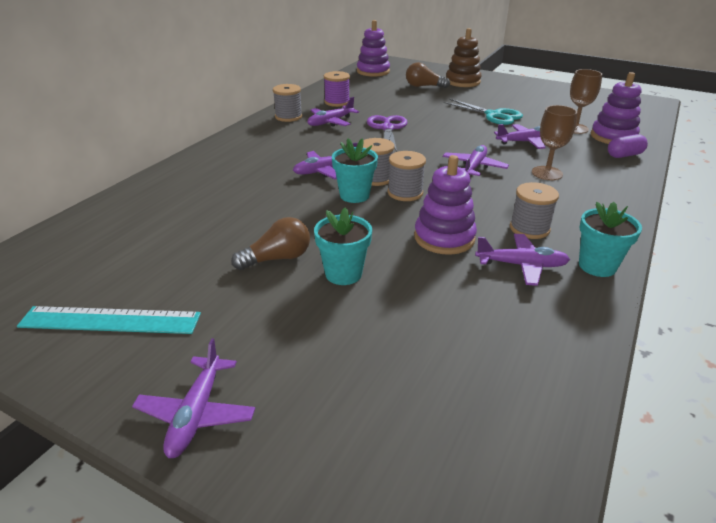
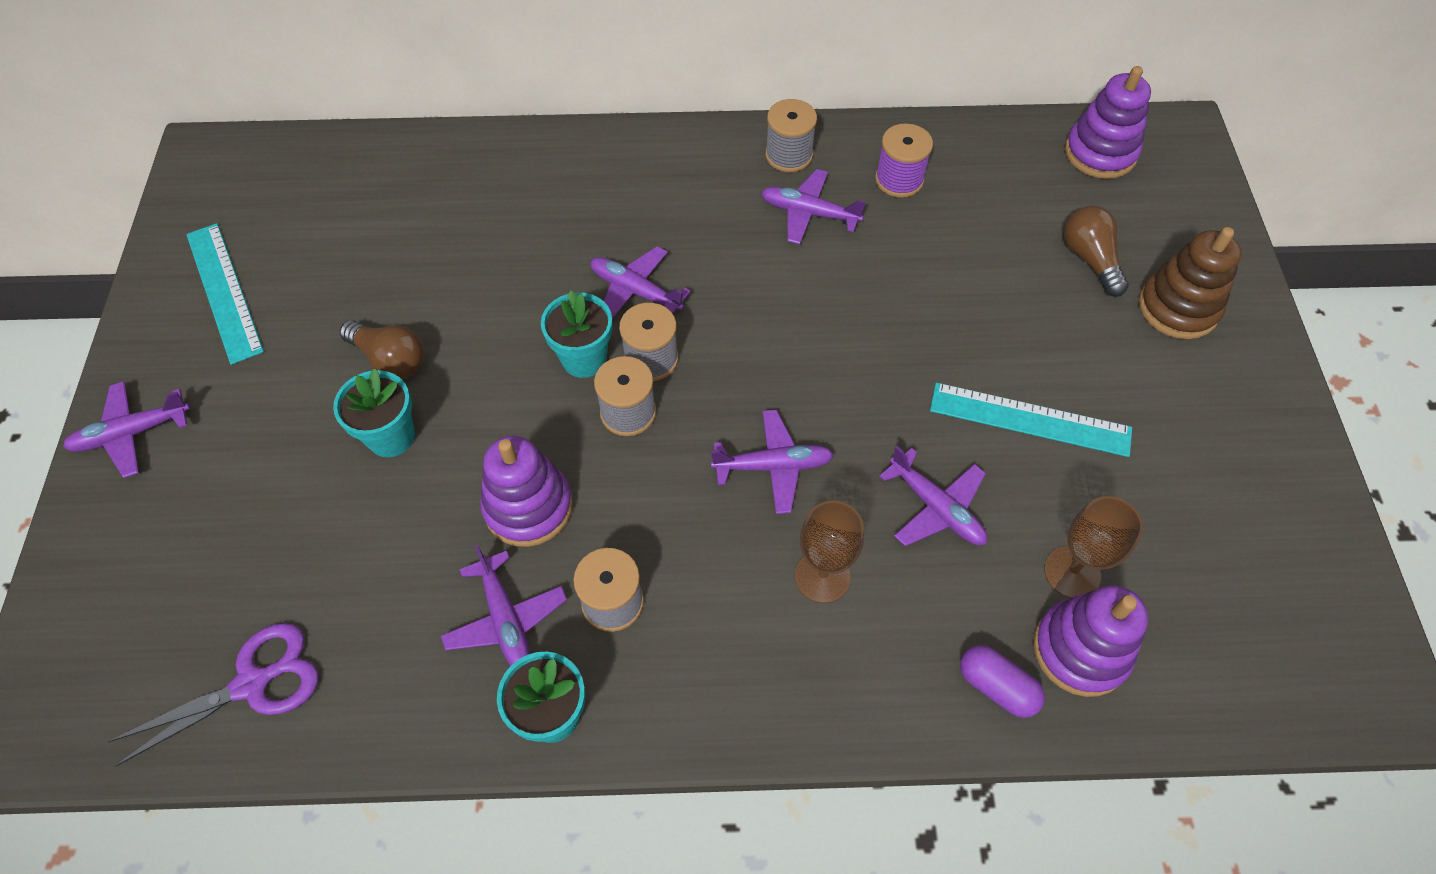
camera: 60 degrees right, 25 degrees up
(387, 128) = (842, 294): purple scissors -> purple scissors (252, 684)
(493, 115) = (1030, 419): turquoise scissors -> turquoise ruler

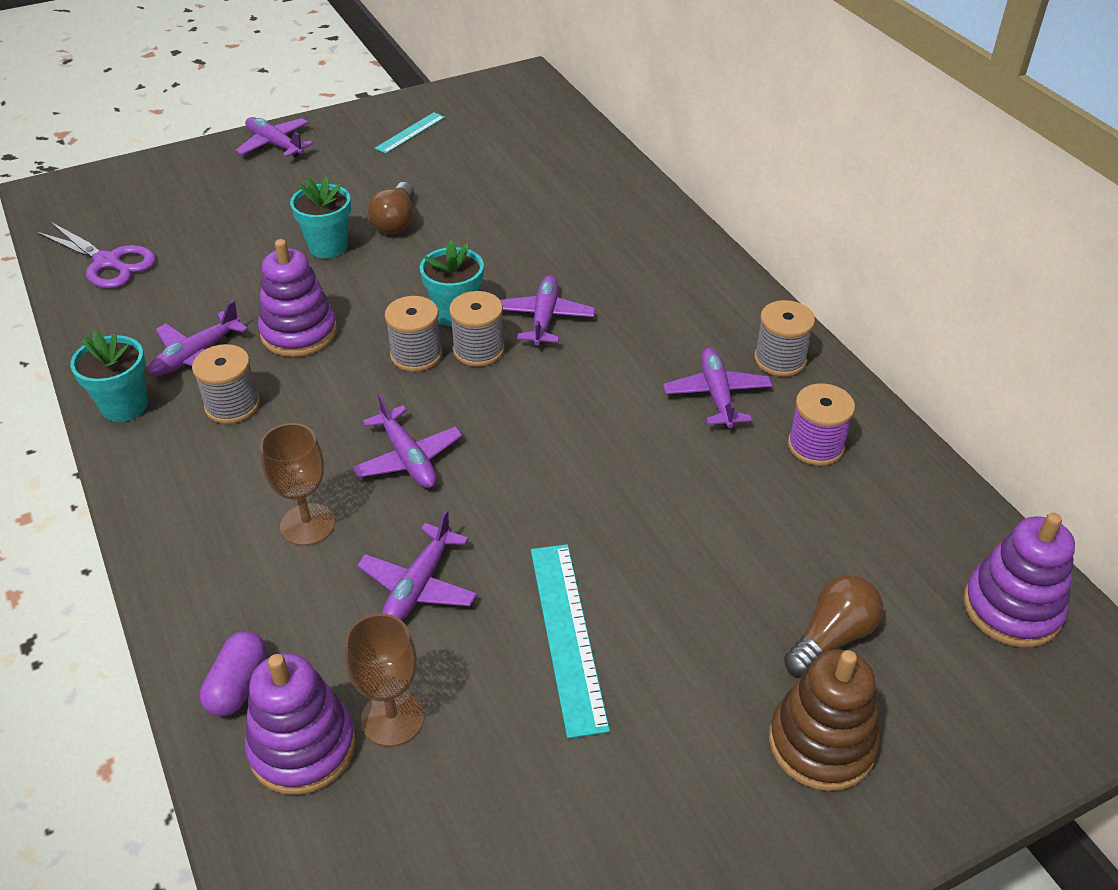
camera: 65 degrees right, 15 degrees down
(224, 291) = (410, 133): turquoise ruler -> turquoise ruler, size x0.61

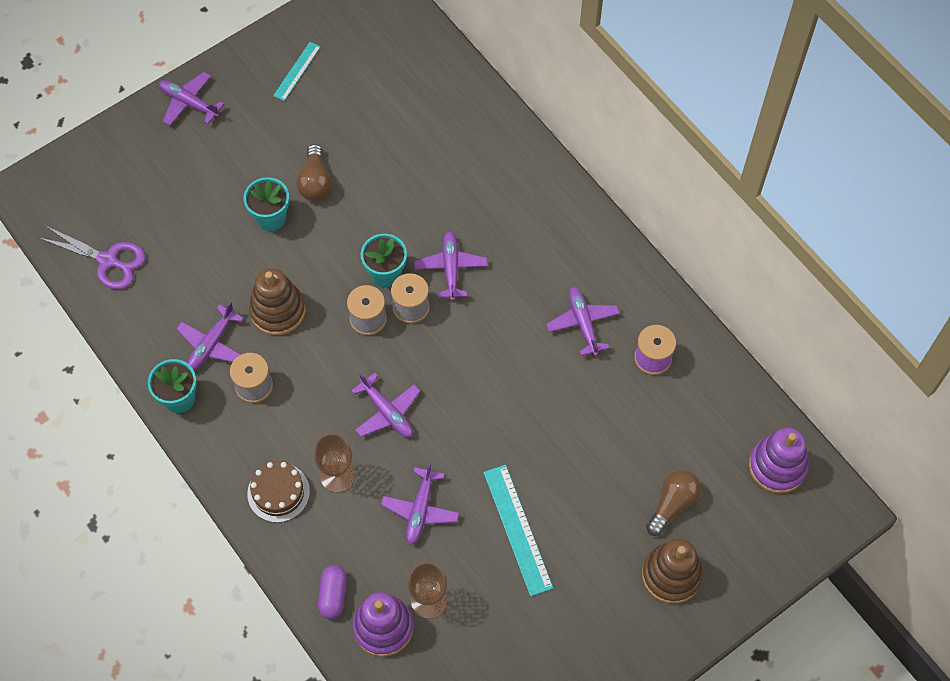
camera: 10 degrees left, 20 degrees up
(211, 533) = (278, 492): none -> brown cake
(299, 333) = (278, 310): purple stacking toy -> brown stacking toy
(780, 359) = (622, 283): grey spool -> none

